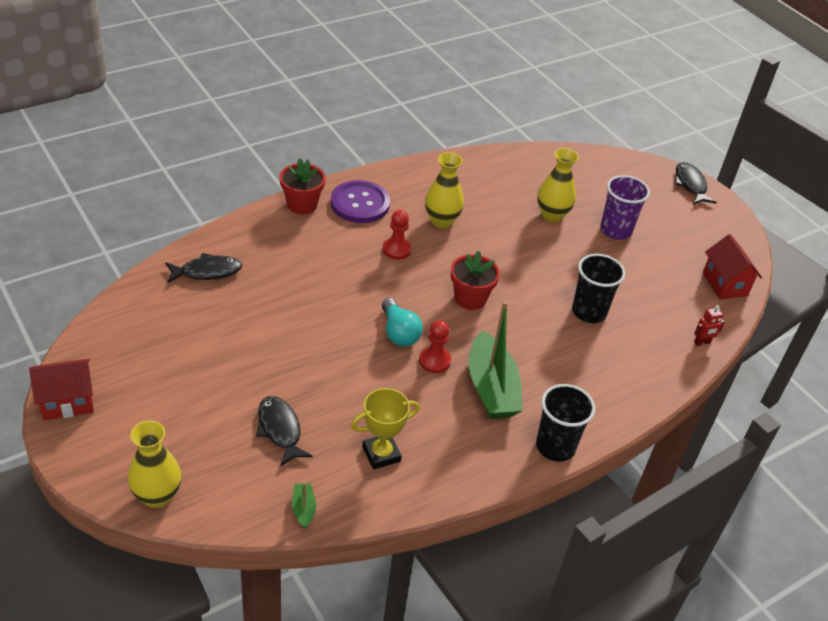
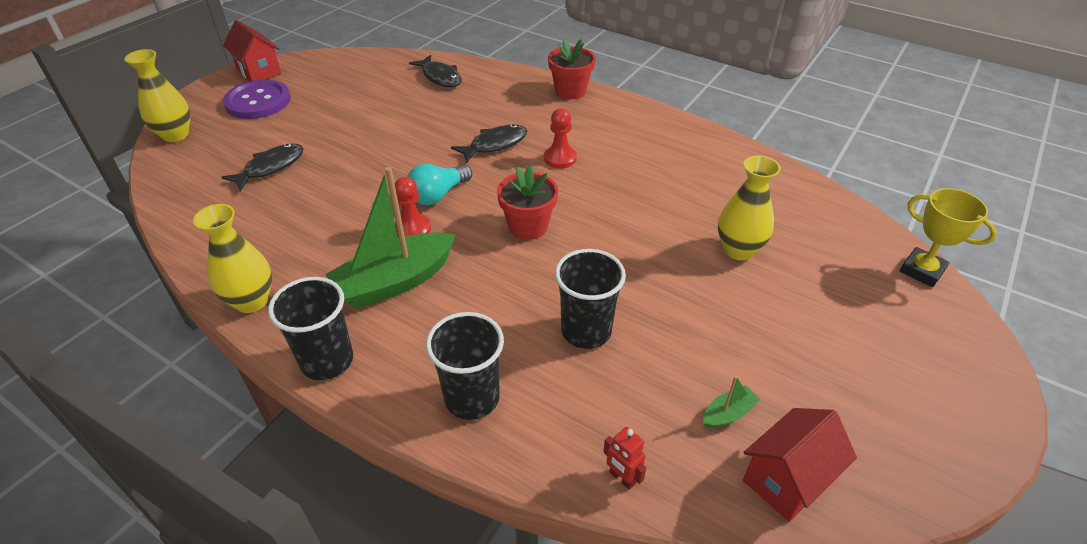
camera: 70 degrees right, 0 degrees up
(303, 509) = (179, 208): green boat -> green boat (728, 414)
(360, 203) = (606, 118): purple button -> purple button (258, 101)
(381, 454) = (263, 232): yellow trophy -> yellow trophy (922, 271)
(441, 221) = (635, 173): yellow vase -> yellow vase (251, 301)
(615, 230) = (775, 316): purple cup -> none
(621, 383) = (472, 398): none -> black cup
(690, 185) = (984, 377): black fish -> black fish (495, 144)

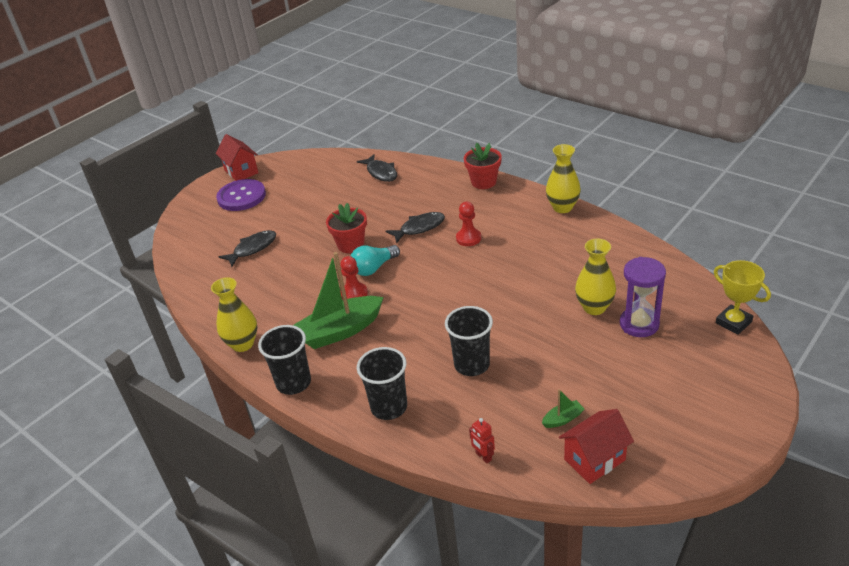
camera: 10 degrees right, 5 degrees down
(175, 135) = (183, 225): yellow vase -> yellow vase (562, 207)
(528, 226) = (438, 291): red flower pot -> red flower pot (351, 245)
(801, 273) = (639, 324): none -> purple hourglass

